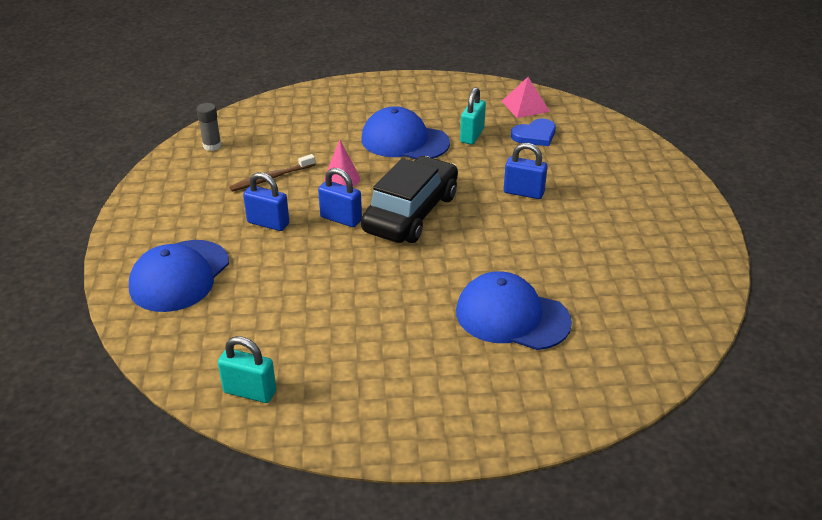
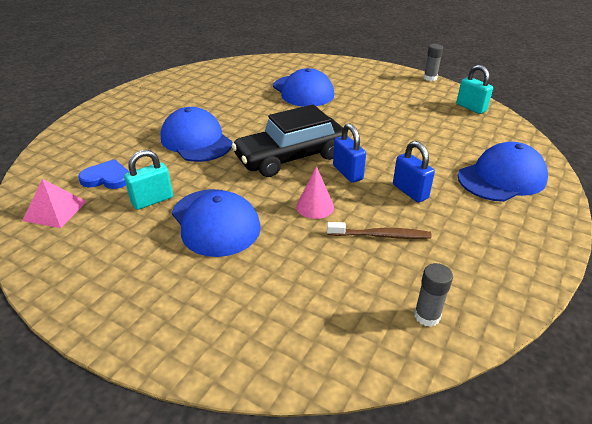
camera: 145 degrees left, 0 degrees up
(352, 452) = (430, 78): none -> grey glue stick
(523, 192) = (196, 140): blue padlock -> blue cap

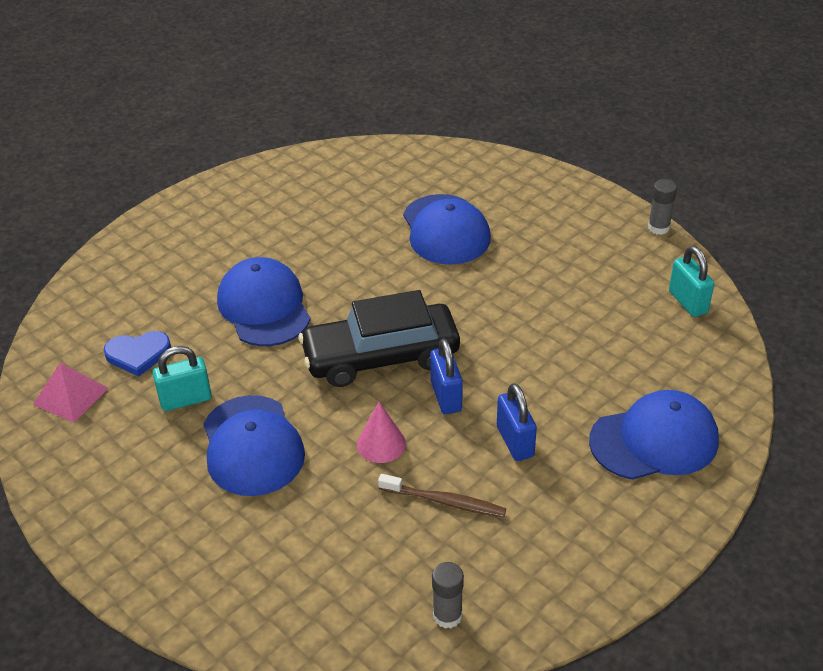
camera: 15 degrees right, 5 degrees up
(107, 178) = (138, 354): blue heart -> blue heart turned 150 degrees clockwise

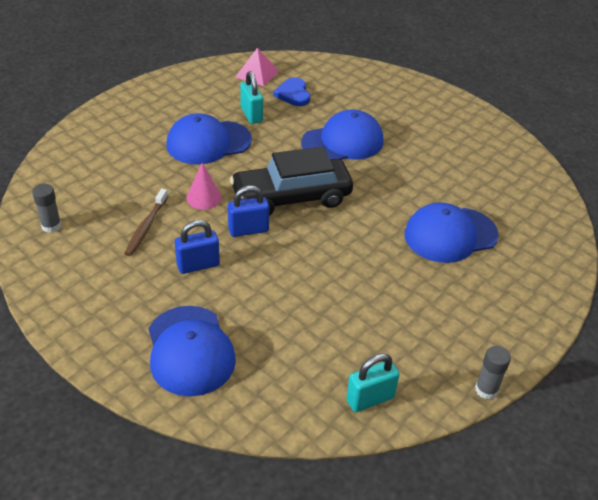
camera: 85 degrees right, 0 degrees up
(381, 357) = (291, 197): black car -> black car turned 90 degrees counterclockwise

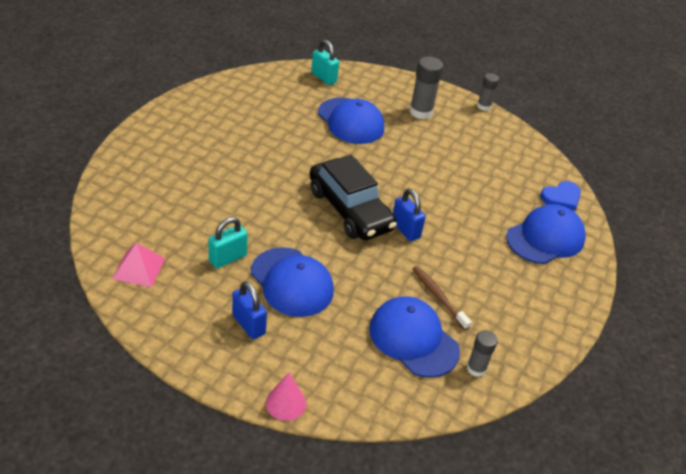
camera: 110 degrees left, 0 degrees up
(146, 227) = (438, 297): brown toothbrush -> brown toothbrush turned 120 degrees counterclockwise
(198, 265) = (463, 252): blue padlock -> blue padlock (248, 324)
(204, 197) = (379, 267): pink cone -> pink cone (286, 403)
(293, 94) = (175, 231): blue heart -> blue heart (561, 197)
(343, 142) = (251, 187): blue cap -> blue cap (413, 339)
(370, 399) = (523, 150): turquoise padlock -> turquoise padlock (324, 77)
(470, 308) = (421, 112): none -> grey glue stick

